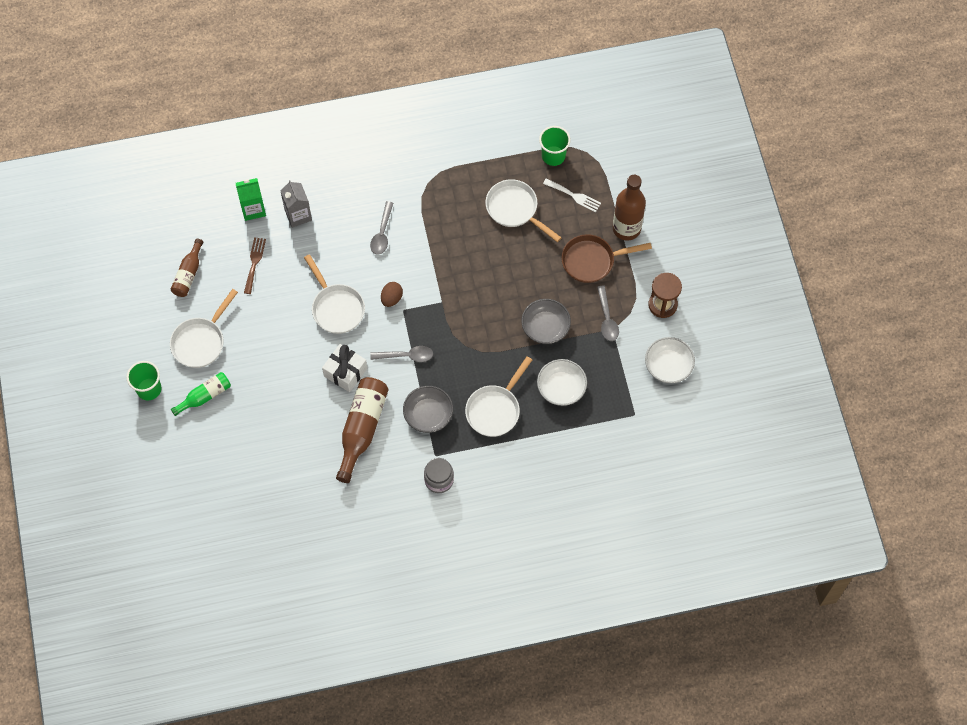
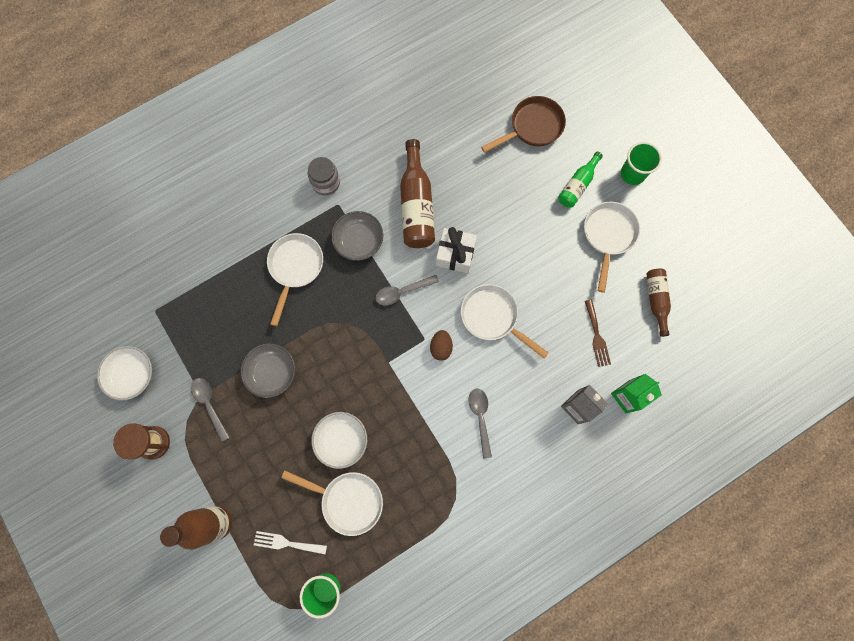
camera: 160 degrees right, 10 degrees up
(561, 387) = (236, 313): white bowl -> white bowl (341, 440)
(592, 261) = (243, 467): brown pan -> brown pan (532, 127)

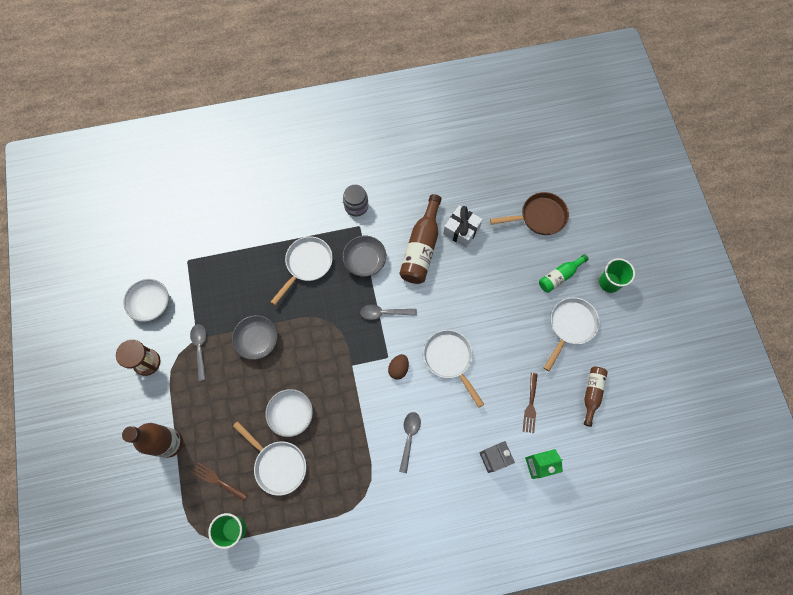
camera: 20 degrees right, 5 degrees down
(286, 543) = (217, 480): white fork -> brown fork
(455, 254) = (438, 298): white gift -> white gift (461, 230)

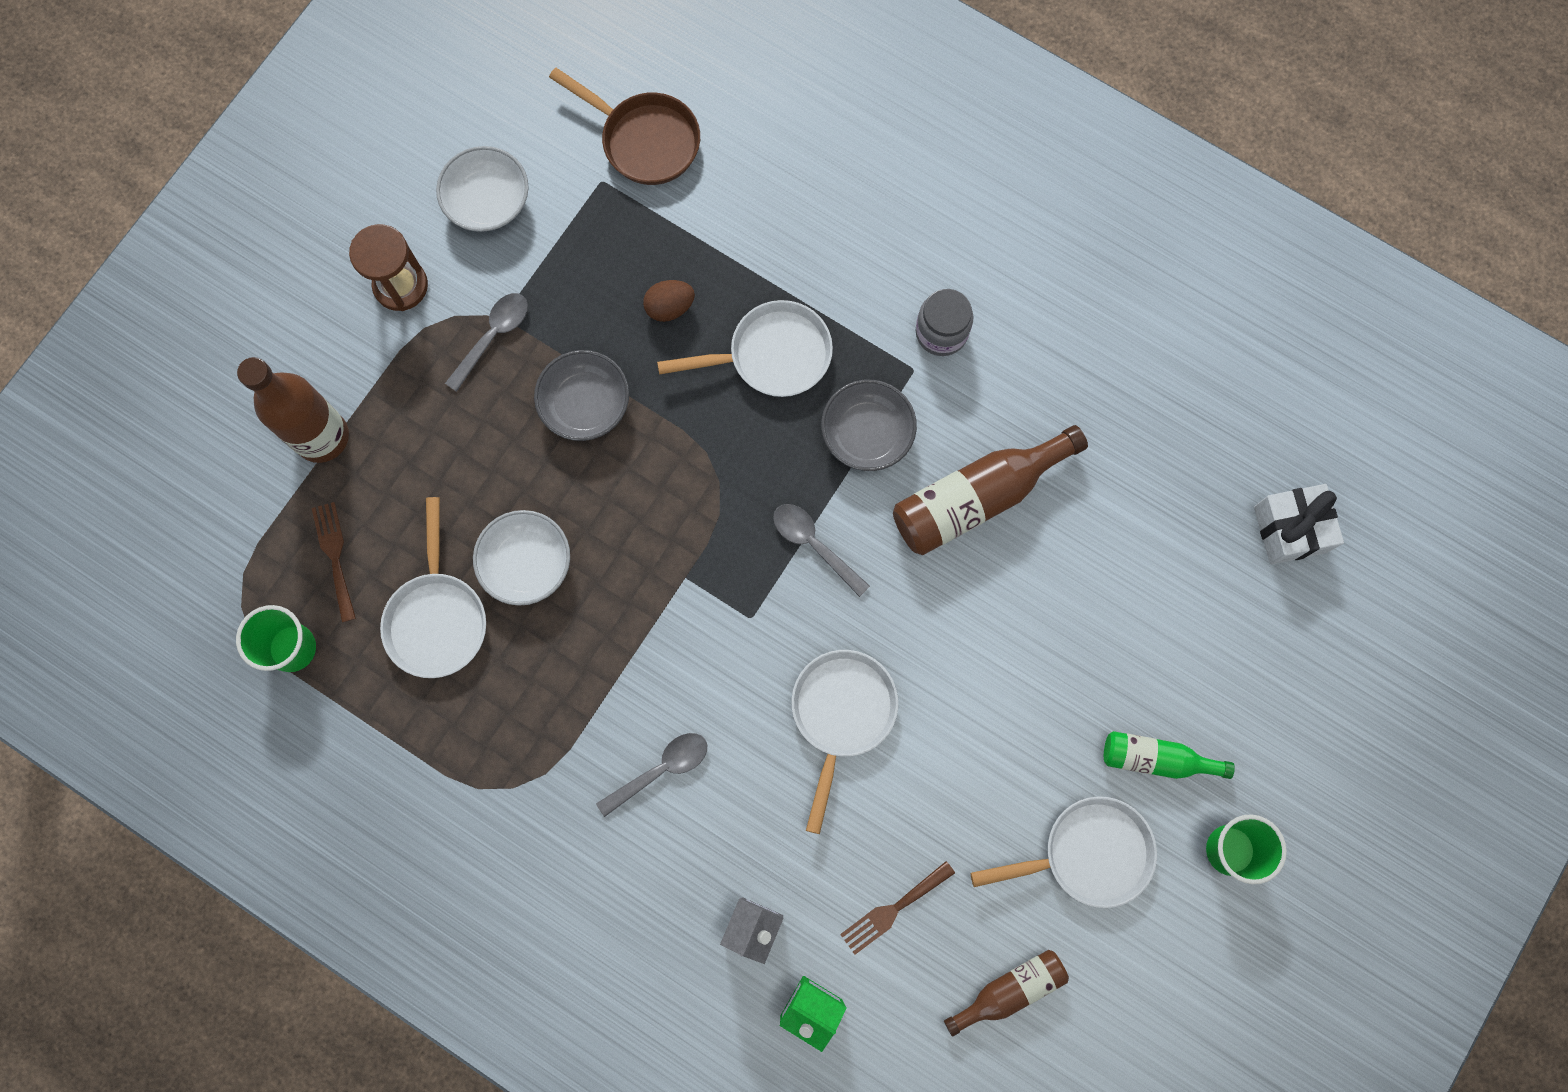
camera: 45 degrees right, 5 degrees up
(398, 368) = (749, 651): brown egg -> brown egg (670, 307)
(461, 230) = (1071, 531): white gift -> white gift (1290, 529)
(539, 217) = (1226, 631): brown pan -> brown pan (645, 140)

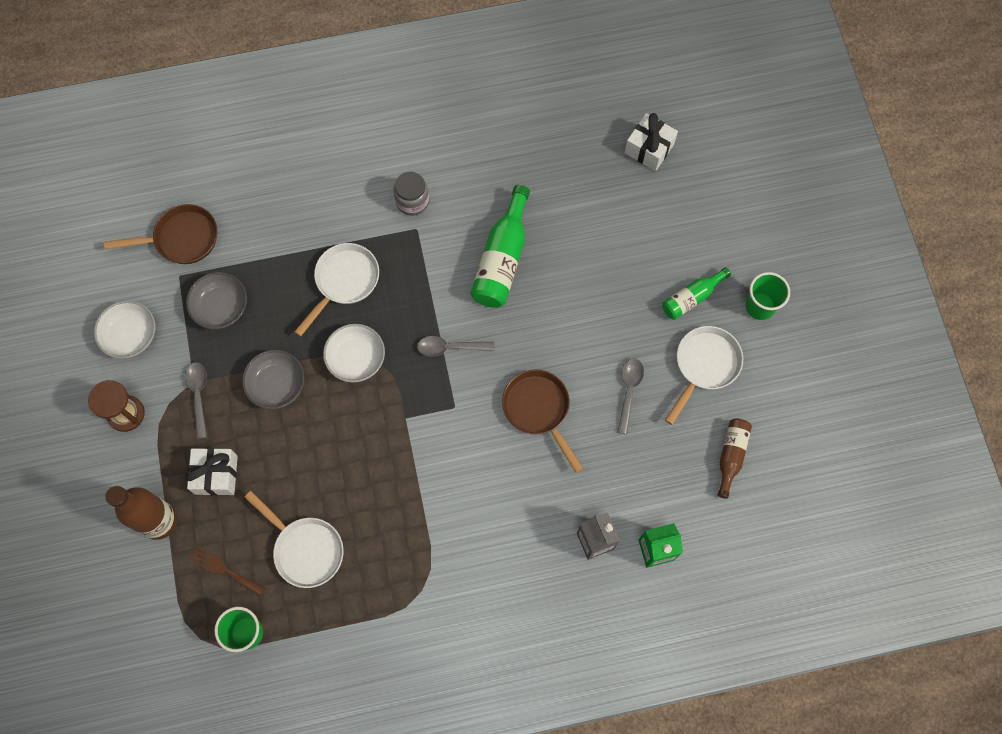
camera: 45 degrees left, 5 degrees down
(426, 443) = (216, 475): none -> white gift
(526, 563) = (323, 483): white bowl -> white bowl (356, 358)
(660, 770) = (482, 514): grey spoon -> grey spoon (629, 391)
(670, 307) = (273, 304): brown egg -> none
(841, 714) = (538, 410): white pan -> brown pan
(867, 433) = (424, 276): grey bowl -> grey bowl (221, 307)
(893, 909) = (647, 471): brown fork -> none
(977, 497) = (502, 259): brown bottle -> green bottle

